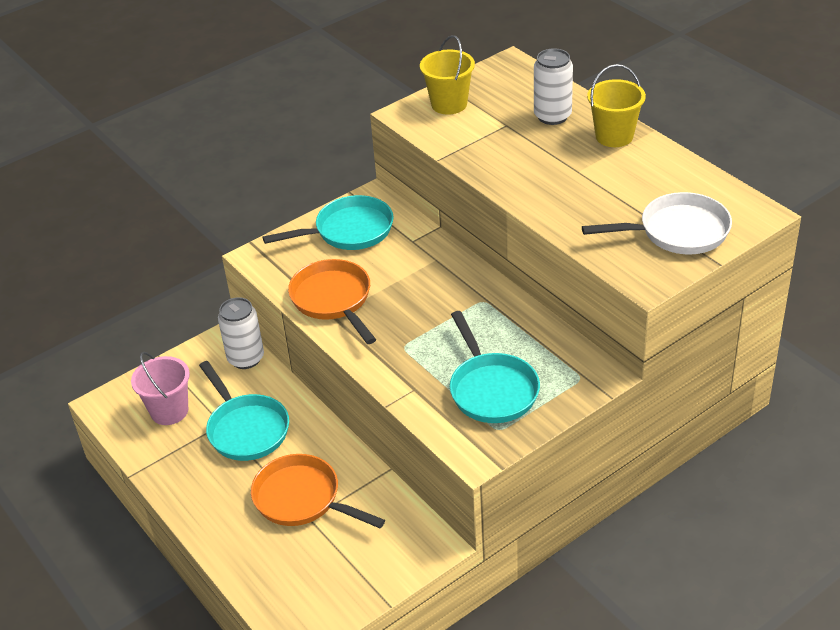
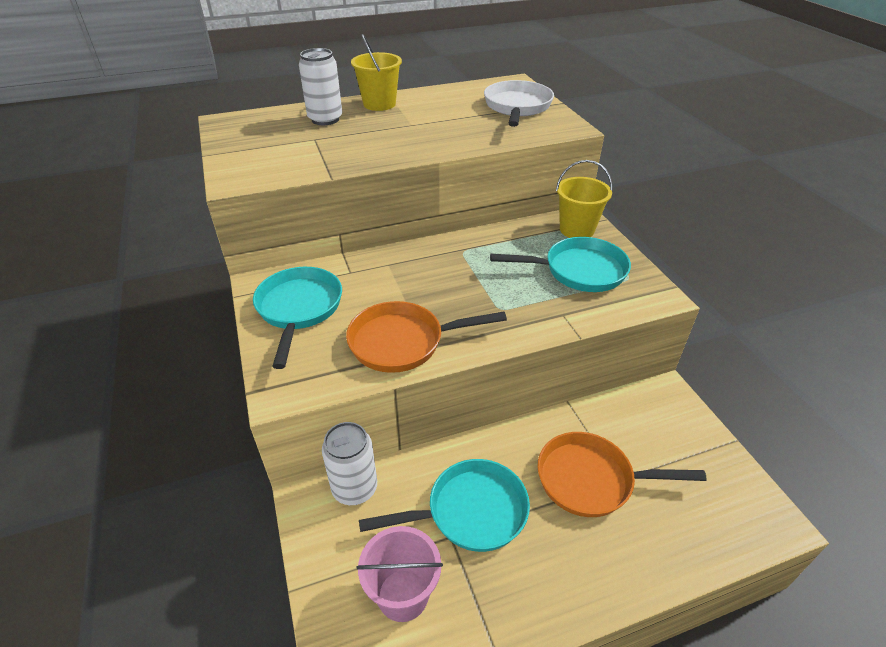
camera: 75 degrees left, 0 degrees up
(302, 499) = (591, 480): orange pan -> orange pan turned 45 degrees clockwise
(449, 104) = (248, 157): yellow bucket -> yellow bucket (576, 229)

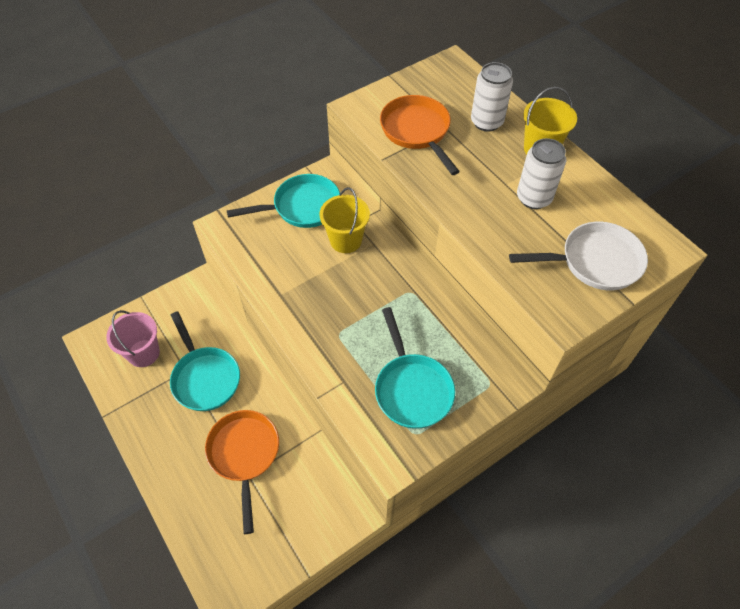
camera: 75 degrees right, 15 degrees up
(354, 488) = (212, 306): white can -> white can (534, 198)
(403, 342) = (282, 278): orange pan -> orange pan (417, 131)
(576, 229) = (483, 381): yellow bucket -> yellow bucket (345, 240)

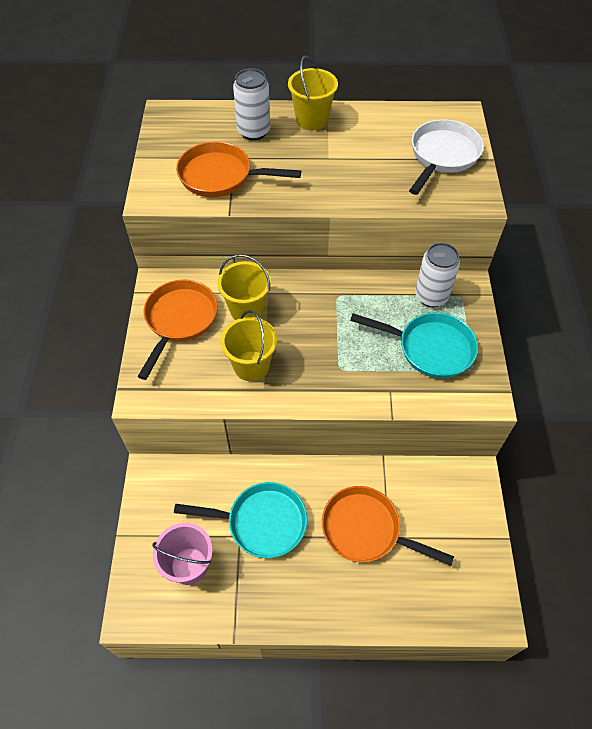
camera: 55 degrees left, 0 degrees up
(295, 274) = (251, 366): none -> yellow bucket
(302, 207) = (179, 320): turquoise pan -> orange pan
(534, 198) = (356, 151): white can -> white can (431, 296)

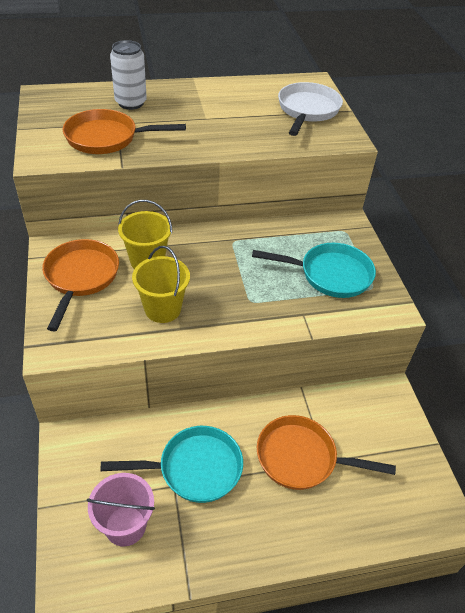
camera: 15 degrees left, 10 degrees down
(312, 120) = (183, 92): yellow bucket -> none
(431, 296) = (319, 233): white can -> none

